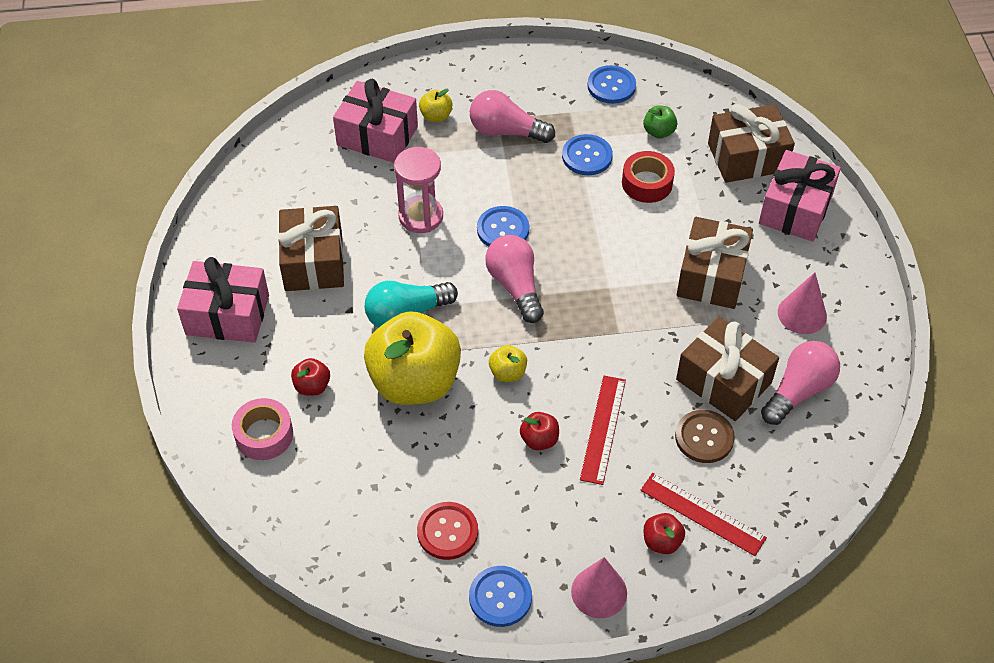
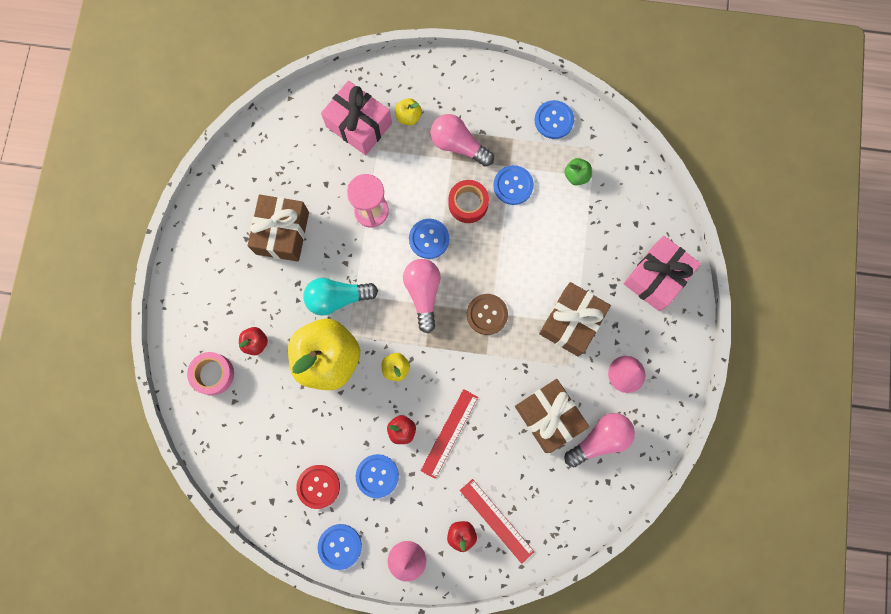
camera: 15 degrees right, 25 degrees up
(227, 315) = (210, 265): pink gift -> none
(524, 500) = (377, 476): none -> blue button
(647, 183) = (551, 223): red tape -> red tape (468, 204)
(704, 437) = (518, 460): brown button -> brown button (487, 314)
(747, 157) = (637, 218): brown gift -> none

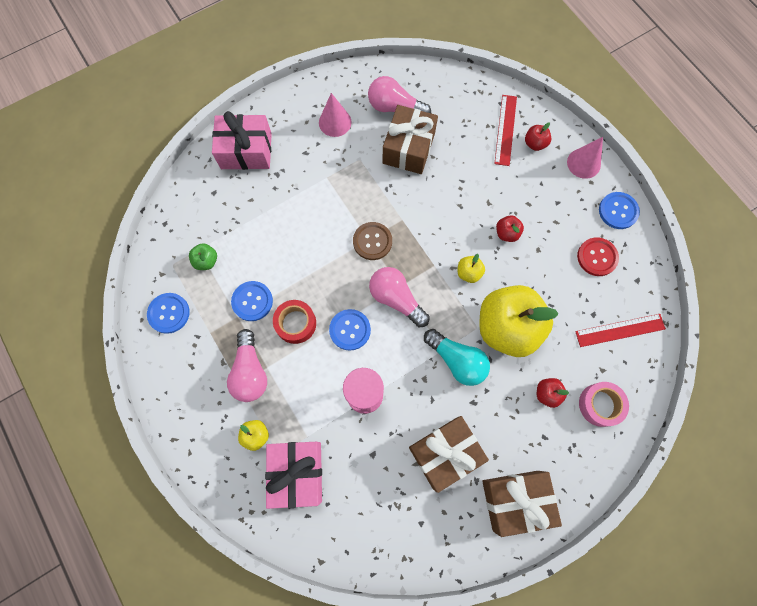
camera: 130 degrees left, 5 degrees down
(377, 476) = (551, 224): blue button -> none
(423, 293) = (396, 299): pink light bulb -> pink light bulb turned 90 degrees clockwise
(449, 433) = (479, 201): red ruler -> red ruler (620, 330)
(571, 322) = (328, 181): brown gift -> brown gift (515, 500)

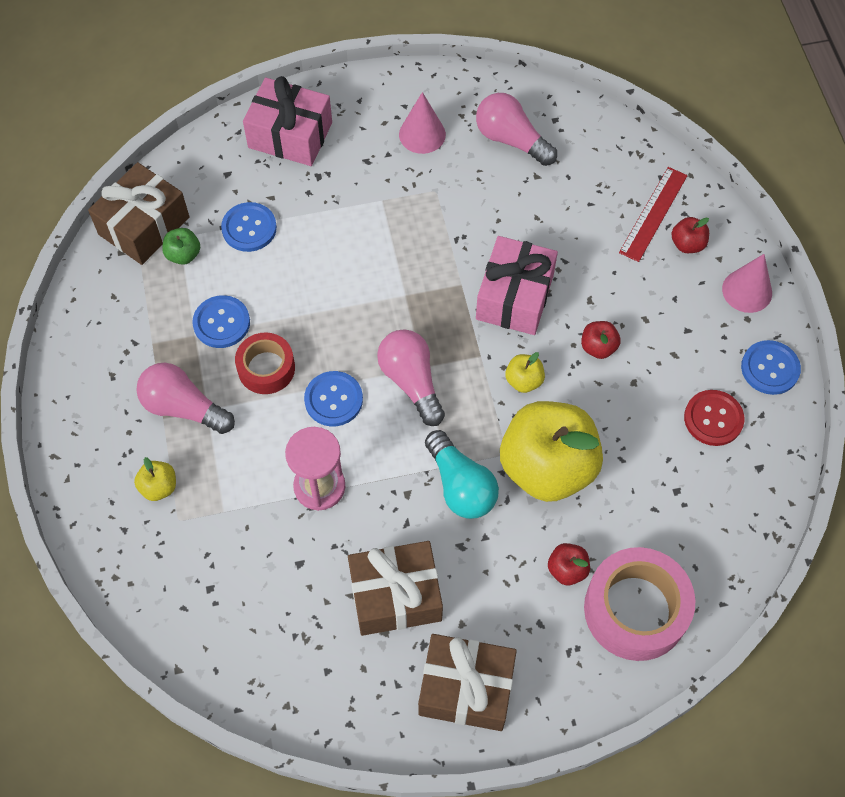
camera: 20 degrees right, 10 degrees down
(169, 313) = (110, 303): blue button -> blue button (249, 228)
(250, 371) = (183, 407): pink light bulb -> pink light bulb turned 105 degrees clockwise
(297, 473) = (192, 551): pink gift -> pink gift (514, 297)
(372, 241) = (409, 299): brown button -> none
(408, 148) = (508, 197): brown gift -> brown gift (144, 226)
(600, 405) = (635, 609): pink tape -> pink tape, size x1.65
(620, 330) = (705, 523): red ruler -> none

